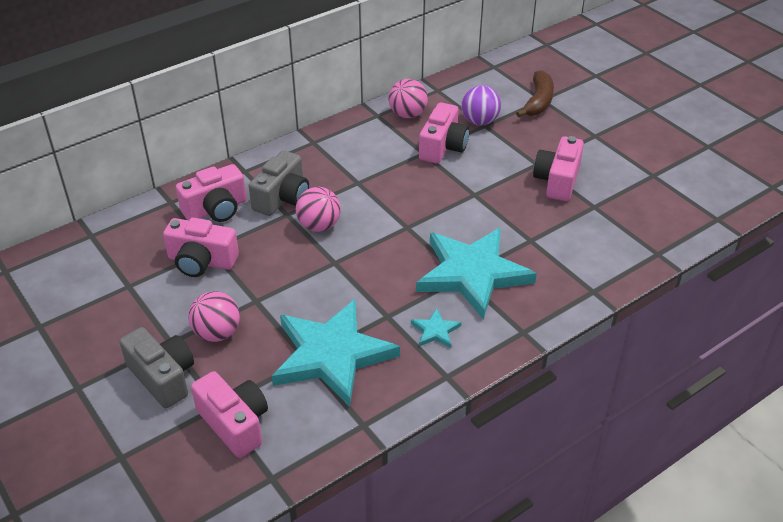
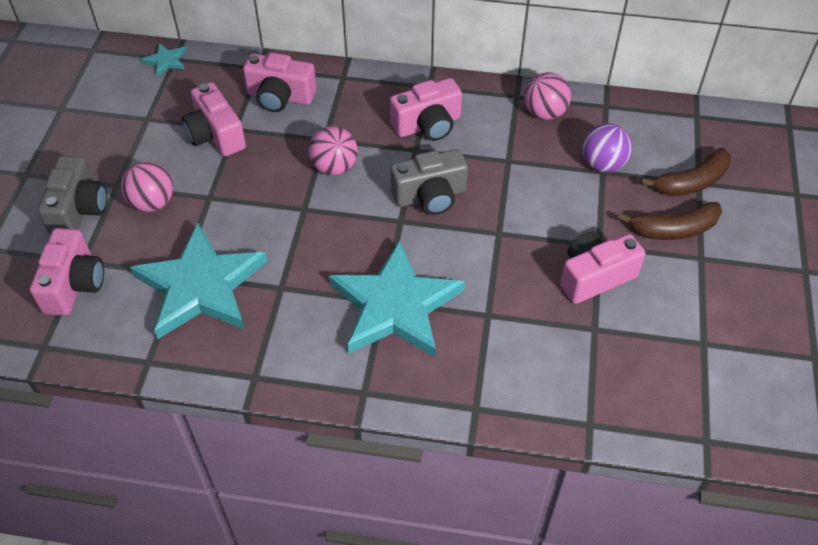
camera: 45 degrees right, 10 degrees up
(282, 198) = (339, 121): grey camera -> grey camera (430, 196)
(435, 331) = (298, 331): turquoise star -> turquoise star (166, 61)
(443, 147) = (533, 167): pink camera -> pink camera (428, 125)
(562, 130) = (673, 229): none -> brown banana

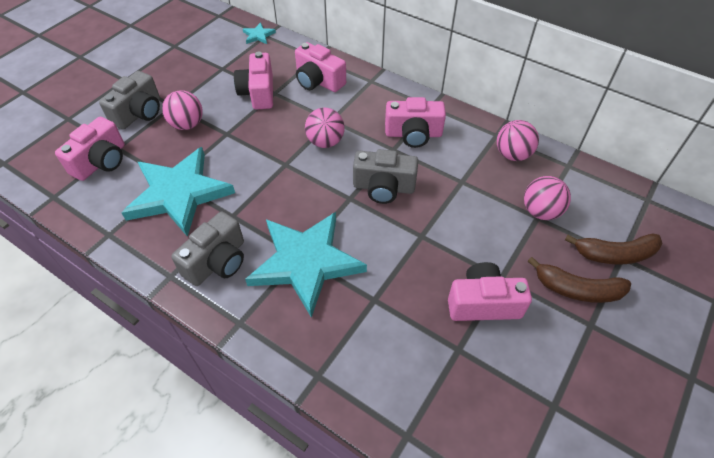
camera: 25 degrees right, 0 degrees up
(298, 342) = (217, 261): none -> grey camera
(602, 164) = (540, 211): purple ball -> pink ball

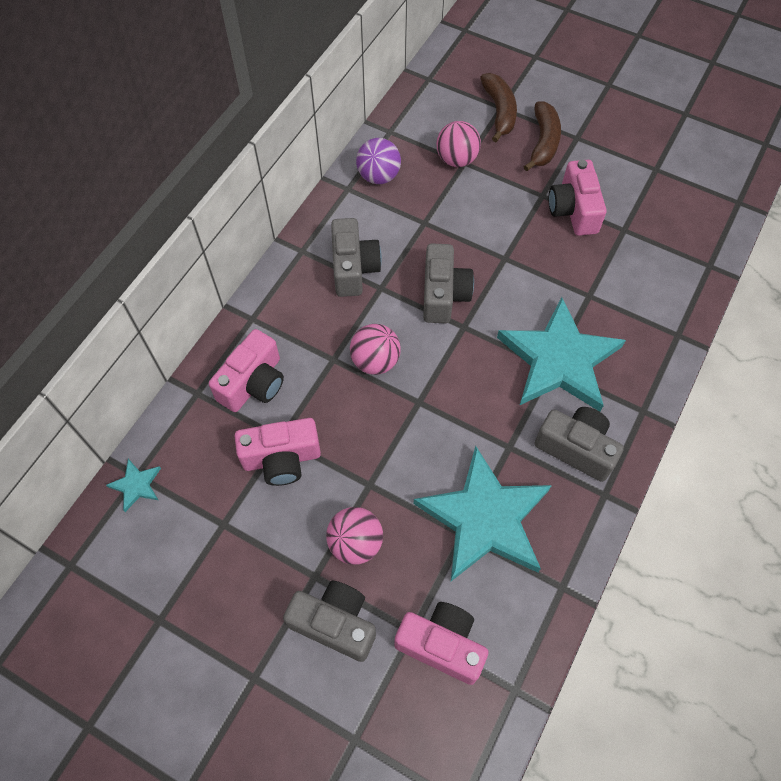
camera: 95 degrees left, 10 degrees up
(413, 134) = (353, 268): pink camera -> grey camera
(512, 154) = (378, 176): pink ball -> purple ball

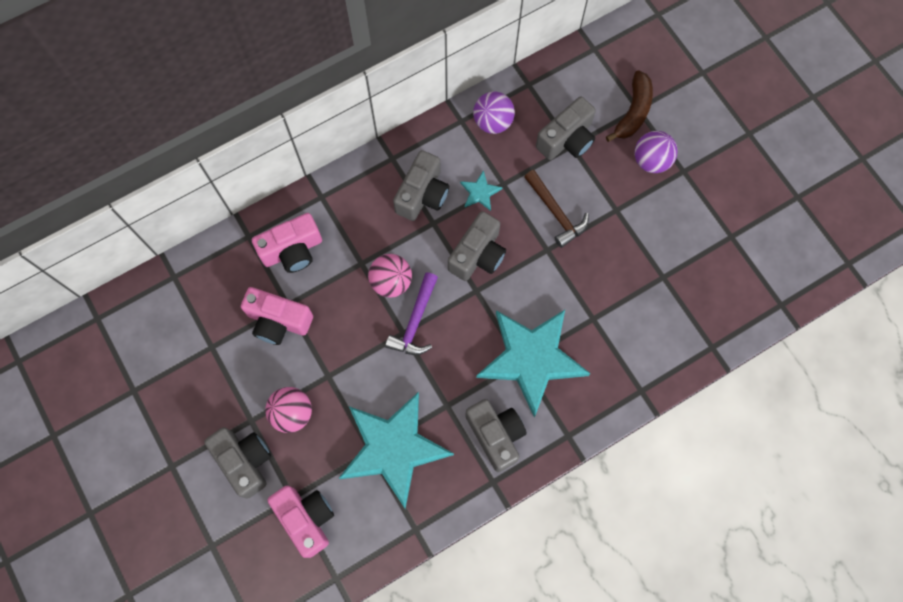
camera: 30 degrees right, 10 degrees up
(136, 485) = (169, 284): turquoise star -> turquoise star (480, 192)
(424, 385) = (415, 321): none -> purple hammer
(456, 159) = (567, 139): pink ball -> grey camera
(490, 223) = (556, 213): none -> brown hammer
(543, 142) = (651, 161): brown banana -> purple ball
(573, 210) = (633, 237): pink camera -> none

